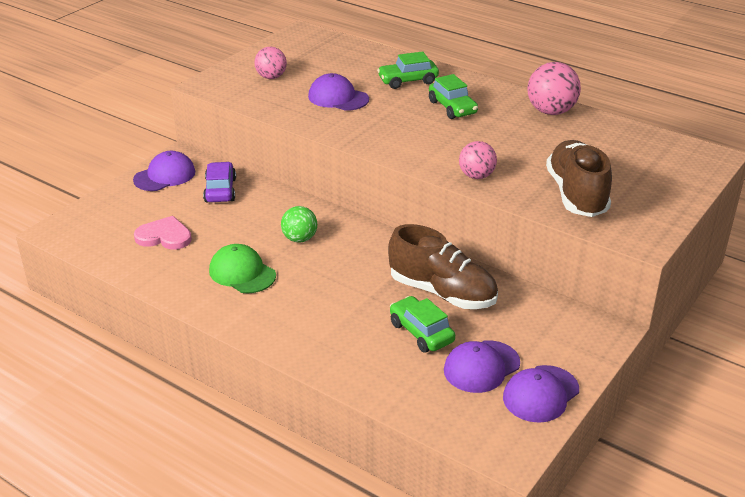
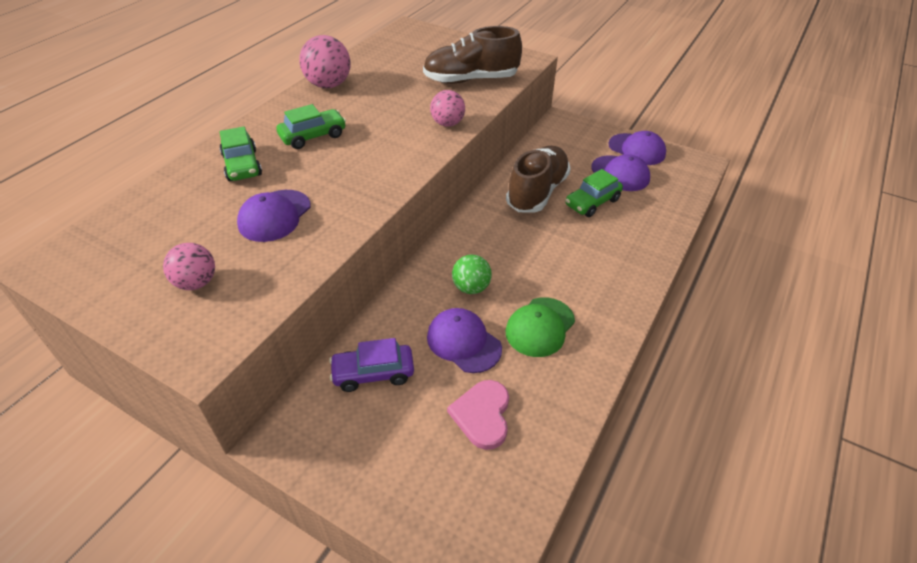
camera: 95 degrees left, 10 degrees up
(165, 176) = (332, 447): purple cap -> purple cap (463, 342)

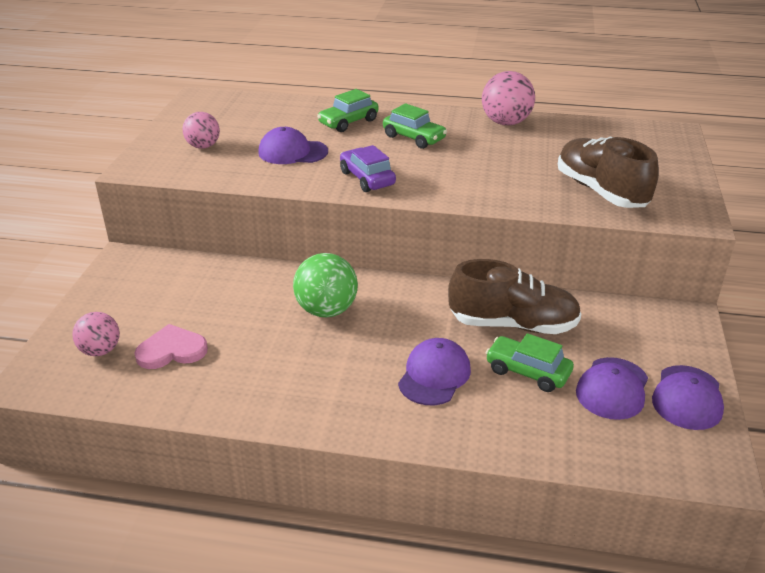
camera: 70 degrees right, 10 degrees down
(373, 373) = (199, 282): purple car -> purple car (367, 178)
(447, 123) = (496, 196): pink ball -> pink ball (100, 350)
(463, 342) = (252, 321): purple cap -> purple cap (434, 375)
(471, 287) = (326, 310): green ball -> green ball, size x1.53
(540, 327) = (293, 365): green cap -> none

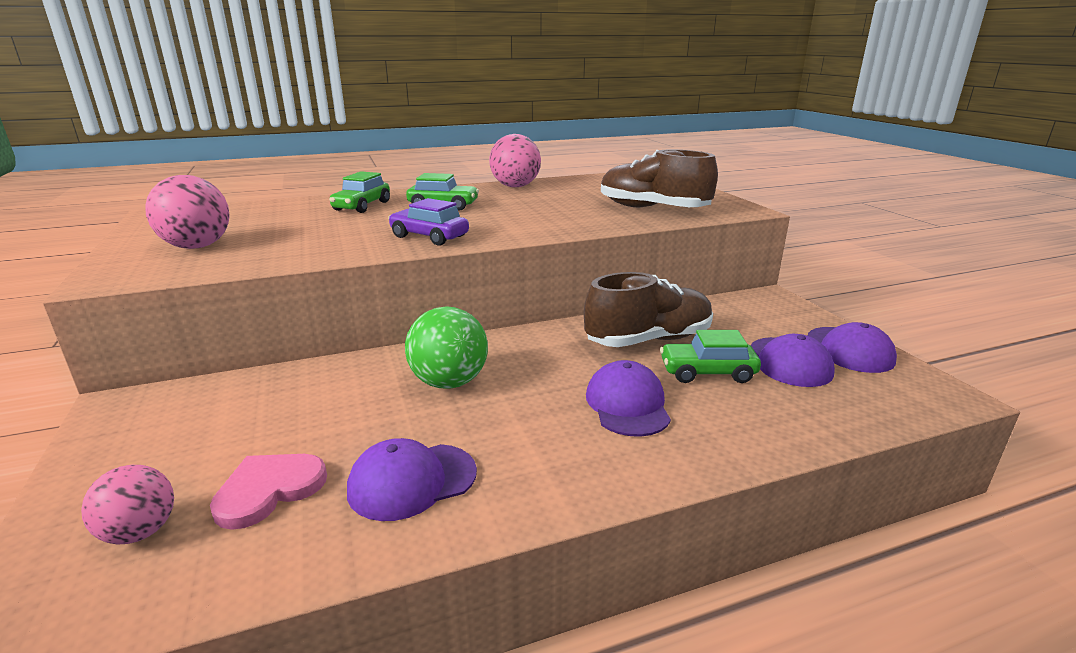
camera: 30 degrees left, 10 degrees down
(203, 146) = (197, 246): pink ball -> pink ball, size x1.53
(292, 152) = (321, 233): purple cap -> purple cap (412, 481)

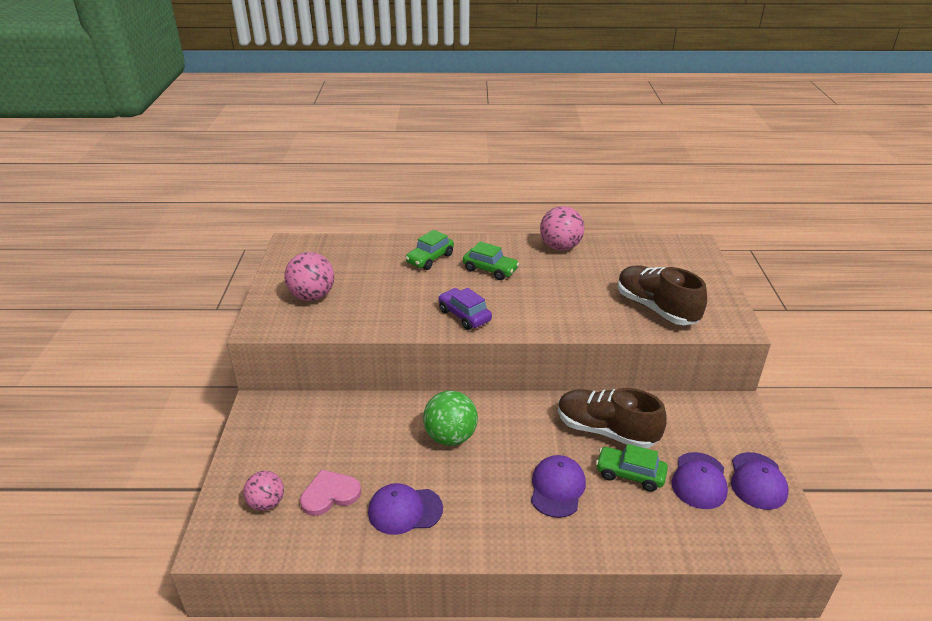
camera: 20 degrees right, 10 degrees up
(648, 340) = (606, 431): brown shoe -> brown shoe turned 150 degrees counterclockwise

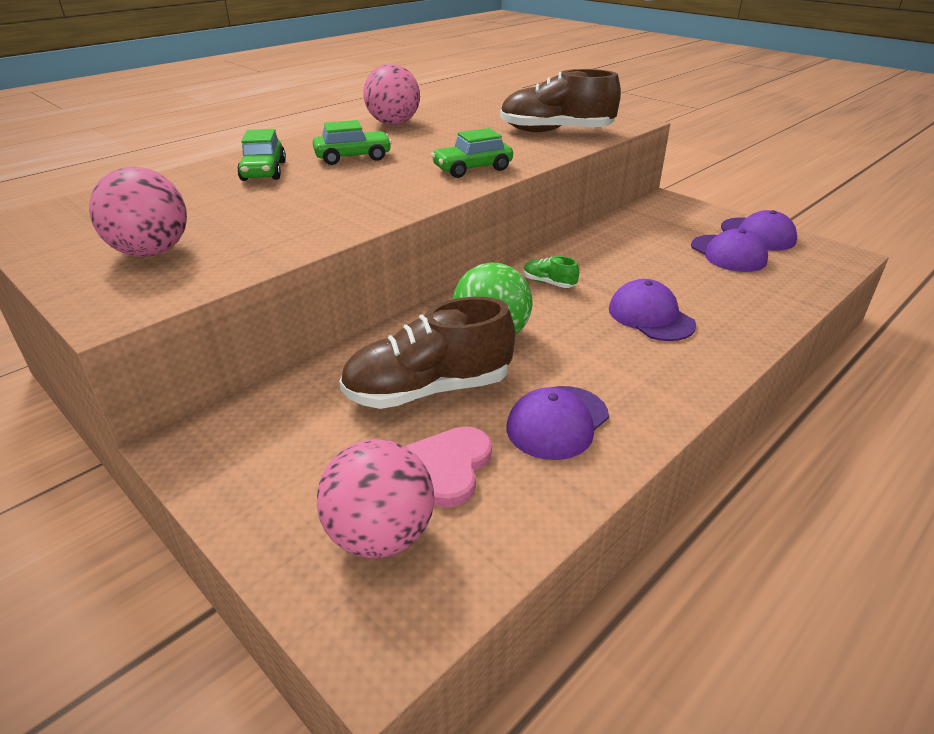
camera: 45 degrees left, 0 degrees up
(267, 503) = (380, 535): pink ball -> pink ball, size x1.53
(464, 315) = (394, 195): purple car -> none
(535, 423) = (549, 283): none -> green shoe
(606, 431) = (612, 259): brown shoe -> brown shoe (428, 390)
(630, 474) = (681, 276): green car -> green car (472, 169)

